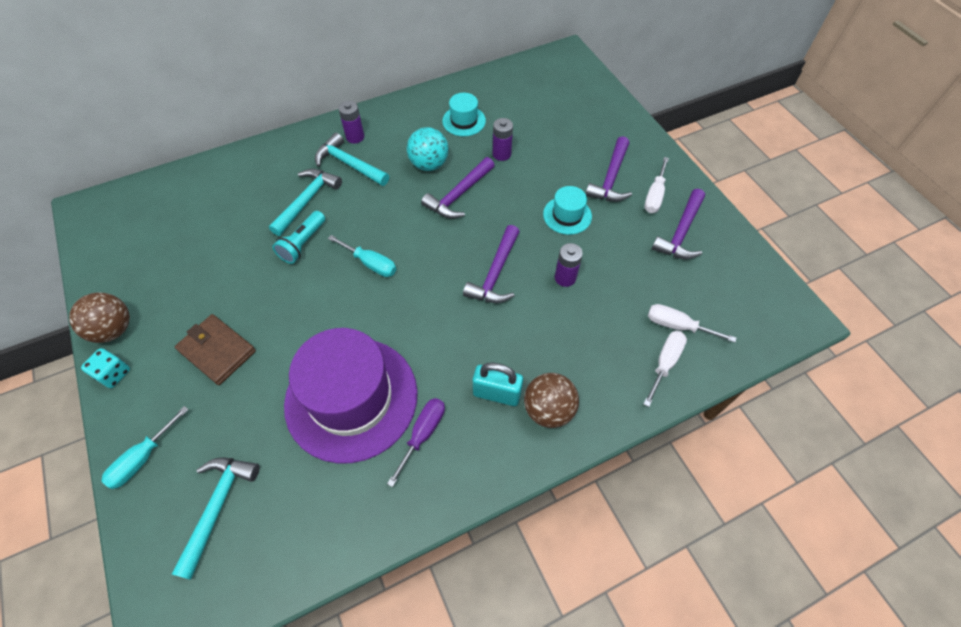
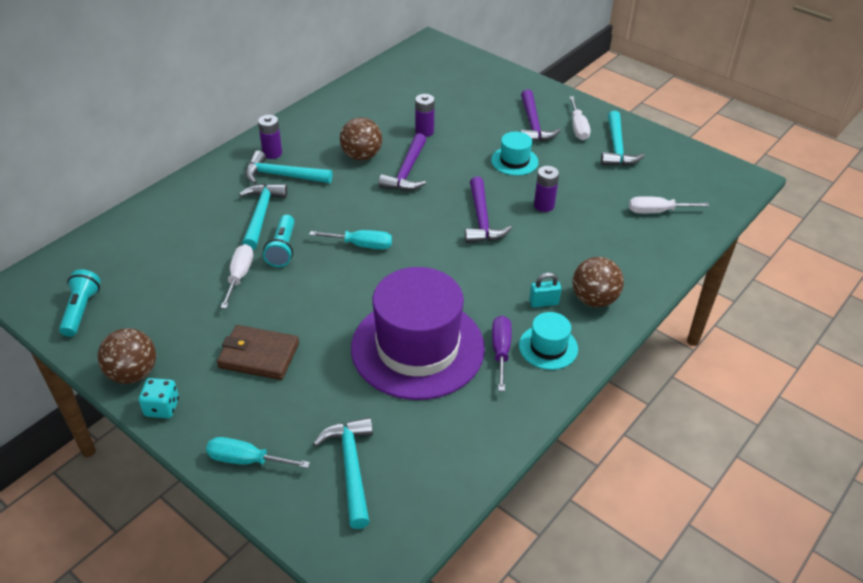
camera: 25 degrees left, 15 degrees down
(115, 250) = (81, 310): none -> turquoise flashlight
(142, 458) = (246, 460): turquoise screwdriver -> turquoise screwdriver turned 90 degrees clockwise
(429, 164) = (361, 156): turquoise ball -> brown ball
(464, 121) = (371, 115): turquoise hat -> turquoise hat (548, 347)
(497, 393) = (543, 303): turquoise padlock -> turquoise padlock, size x0.65
(665, 363) = (664, 239): white screwdriver -> white screwdriver (239, 276)
(681, 233) = (617, 148): purple hammer -> turquoise hammer

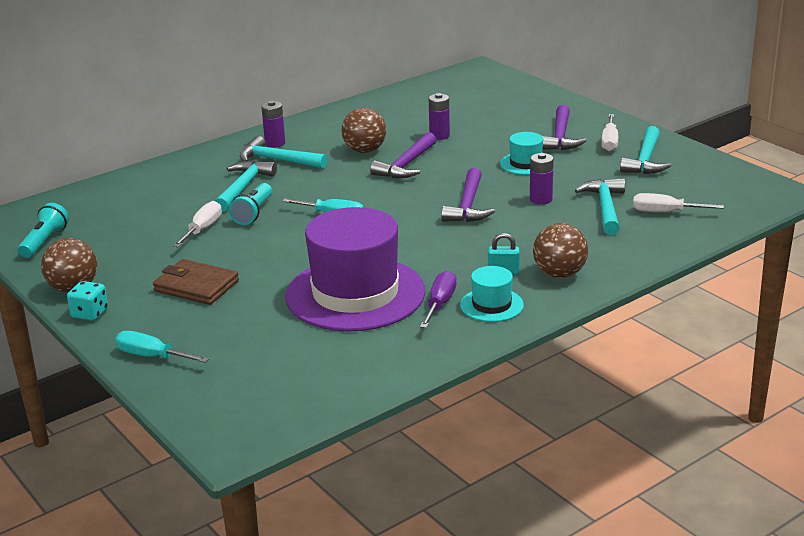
camera: 15 degrees right, 15 degrees down
(351, 467) = (249, 371): turquoise hammer -> turquoise hammer (605, 207)

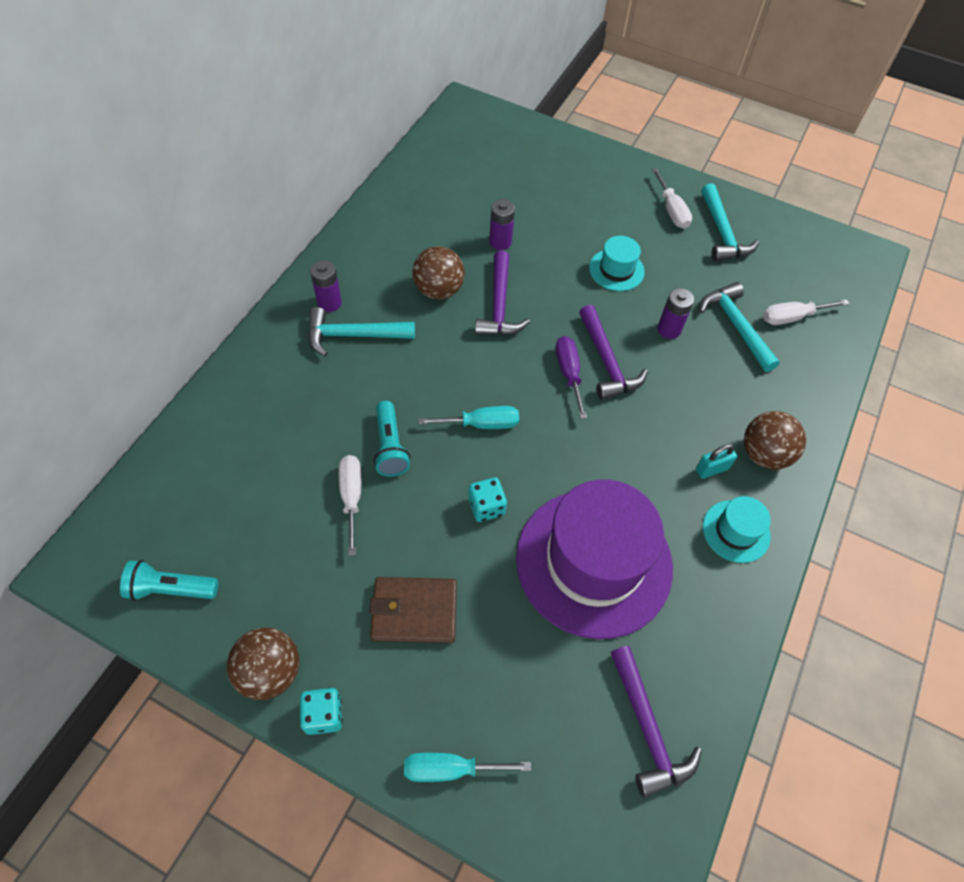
camera: 30 degrees left, 30 degrees up
(45, 242) = (171, 589): turquoise flashlight -> turquoise flashlight turned 75 degrees counterclockwise
(243, 187) = (347, 399): turquoise hammer -> none
(298, 253) = (486, 507): none -> turquoise dice
(440, 304) = (687, 548): purple screwdriver -> purple screwdriver (569, 373)
(560, 137) = (621, 214): purple hammer -> purple hammer (647, 729)

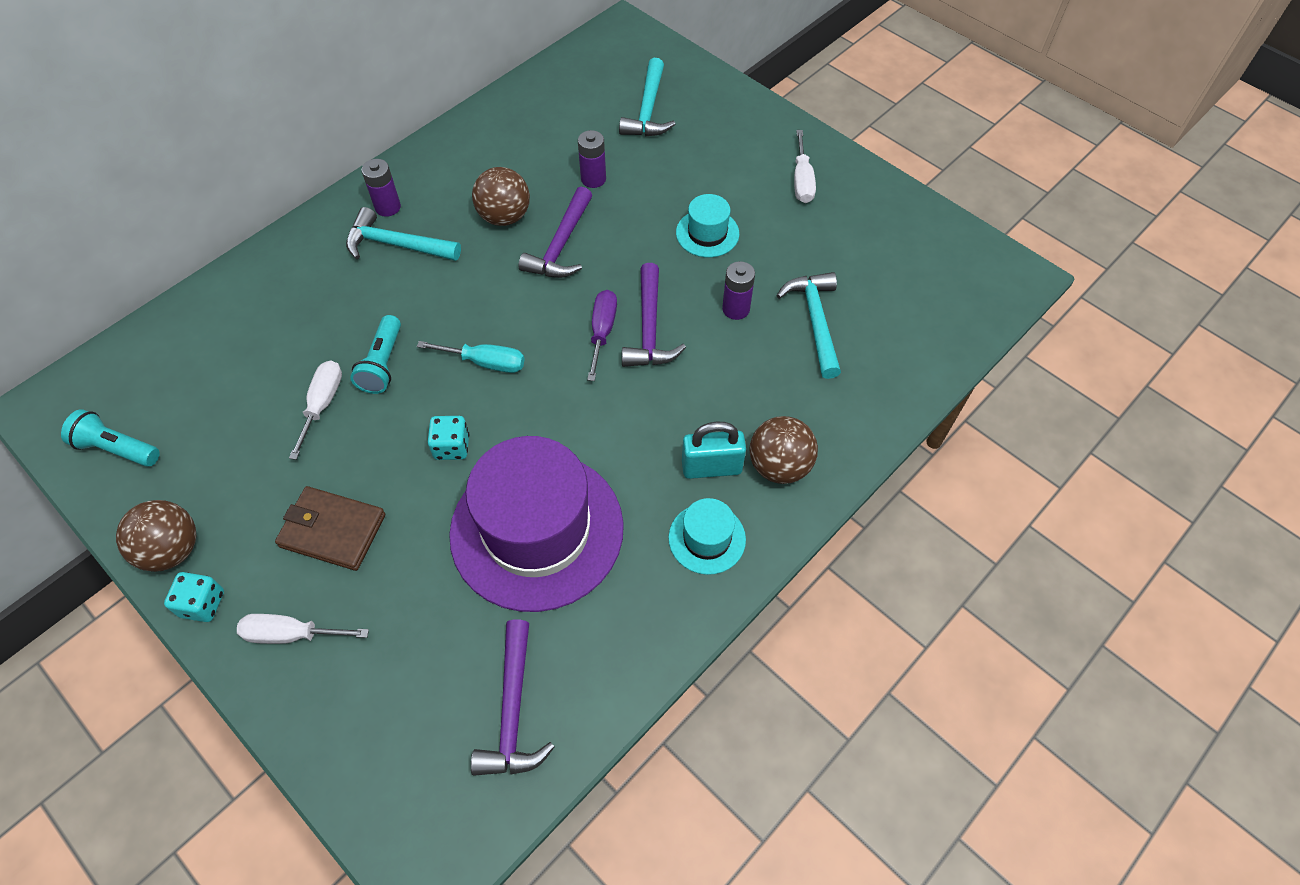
camera: 20 degrees right, 0 degrees up
(450, 769) = (298, 690): turquoise screwdriver -> none
(711, 469) = (711, 467): turquoise padlock -> turquoise padlock, size x1.55
(722, 233) = (849, 217): turquoise hammer -> turquoise hammer (648, 110)
(792, 317) = (887, 326): white screwdriver -> white screwdriver (291, 634)

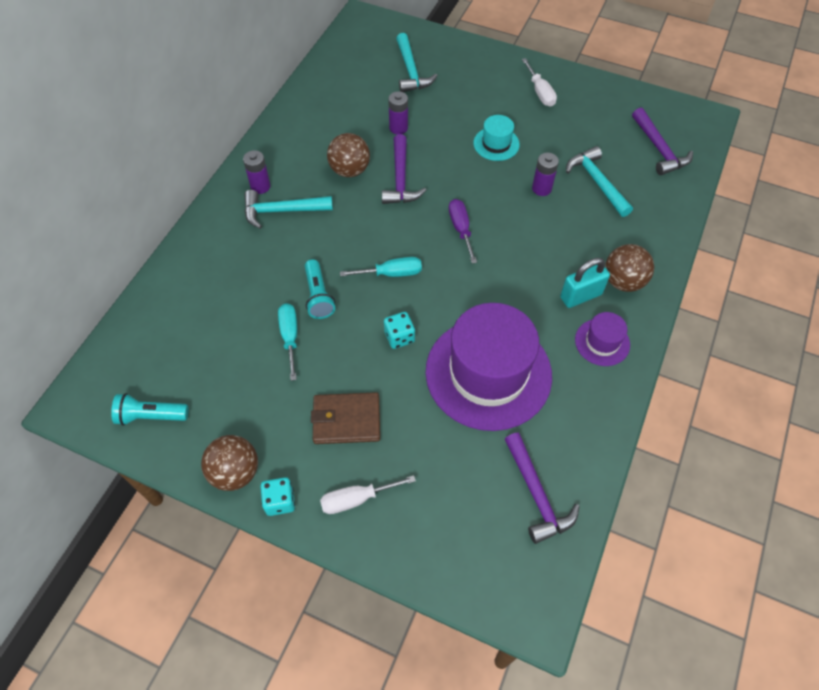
camera: 20 degrees left, 0 degrees up
(322, 404) = (290, 337): white screwdriver -> turquoise screwdriver
(649, 329) = (491, 218): purple hammer -> purple hammer (659, 149)
(707, 538) = (602, 342): turquoise hat -> purple hat

